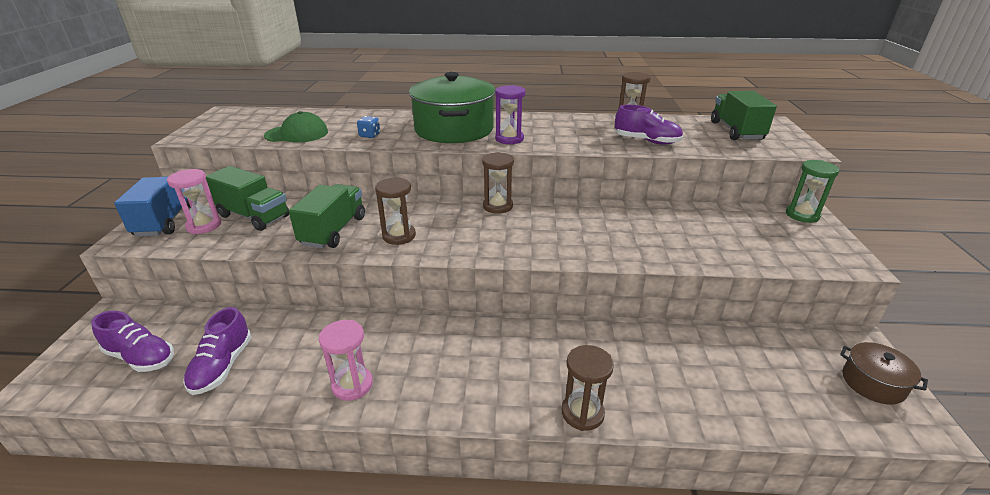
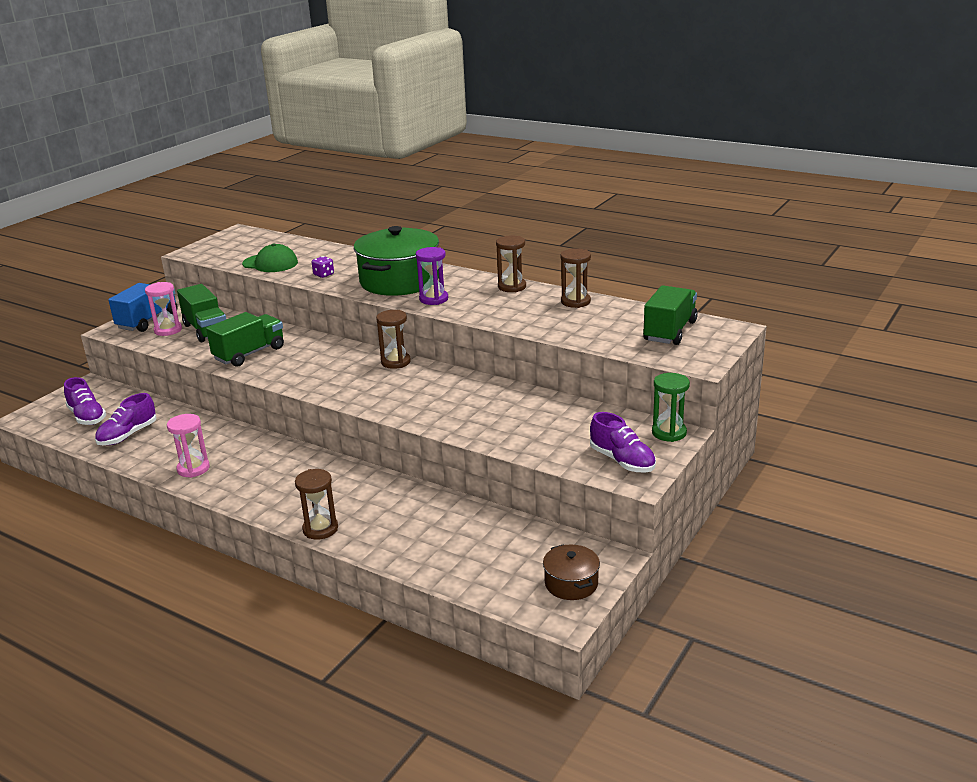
camera: 30 degrees right, 5 degrees down
(369, 135) = (323, 275): blue dice -> purple dice
(399, 236) = (291, 368): brown hourglass -> brown hourglass (512, 287)
(646, 141) = (556, 324): purple shoe -> purple shoe (622, 461)

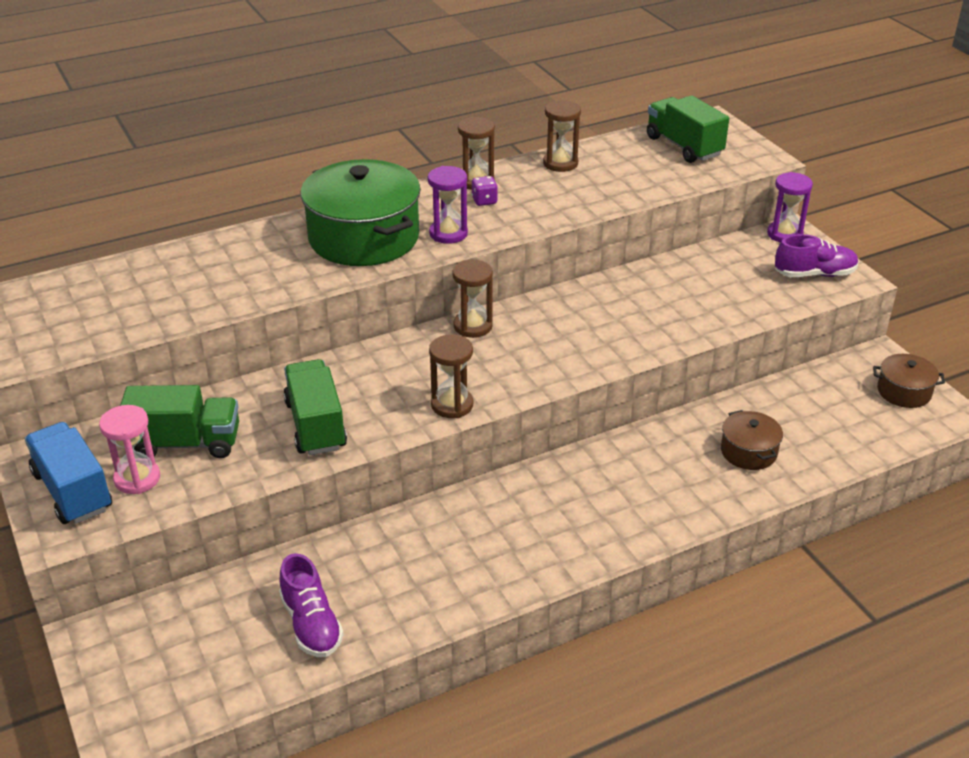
camera: 60 degrees left, 10 degrees up
(87, 417) = (202, 657): purple shoe -> none
(193, 469) = (470, 581): pink hourglass -> none
(270, 263) = (161, 308): green cap -> none
(320, 529) = (699, 514): brown hourglass -> brown hourglass (452, 405)
(323, 275) = (266, 280): purple dice -> purple dice (484, 201)
(412, 529) = (748, 452): none -> brown pot
(669, 433) = (784, 234): green hourglass -> purple hourglass

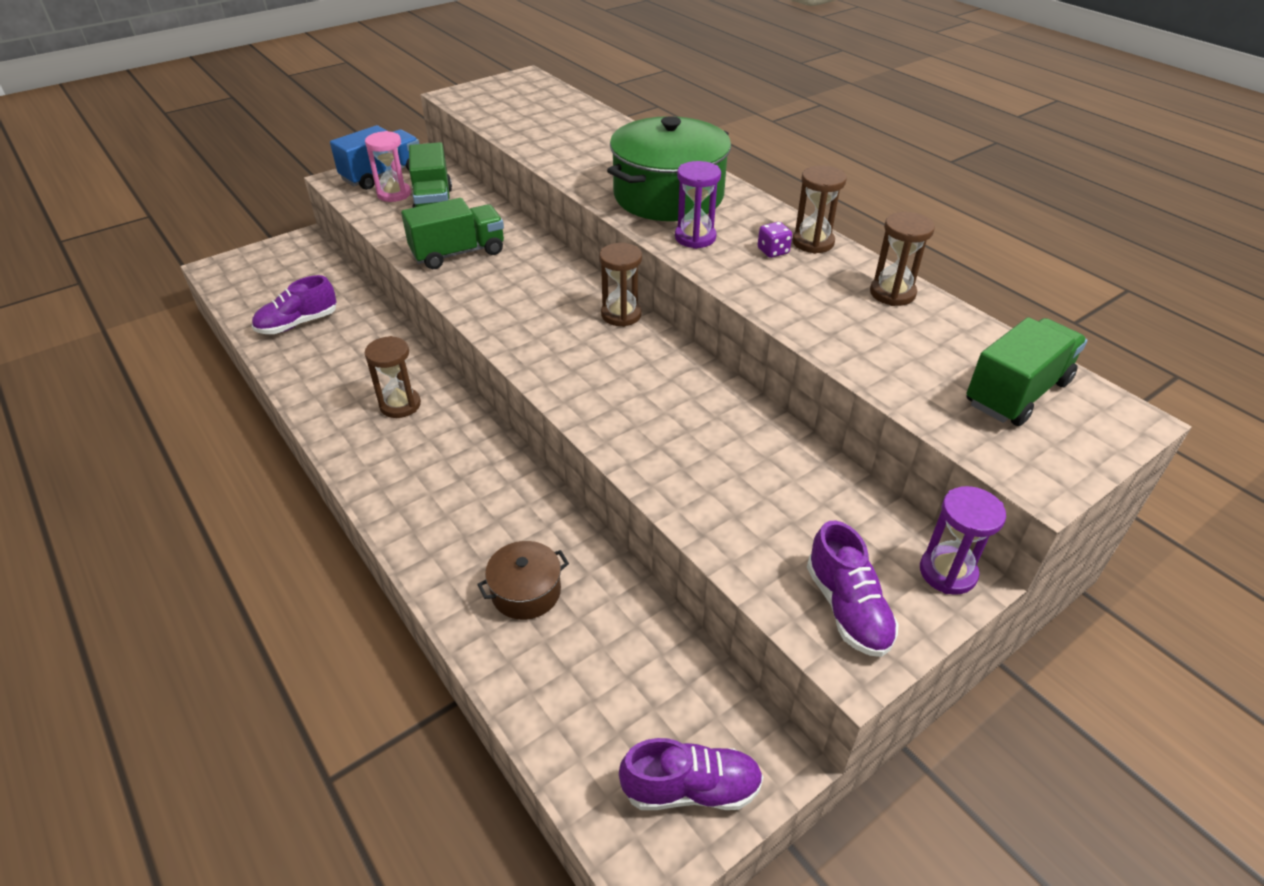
camera: 80 degrees right, 5 degrees up
(452, 405) = (491, 317): brown hourglass -> brown hourglass (400, 405)
(904, 392) = (691, 789): brown pot -> purple shoe

